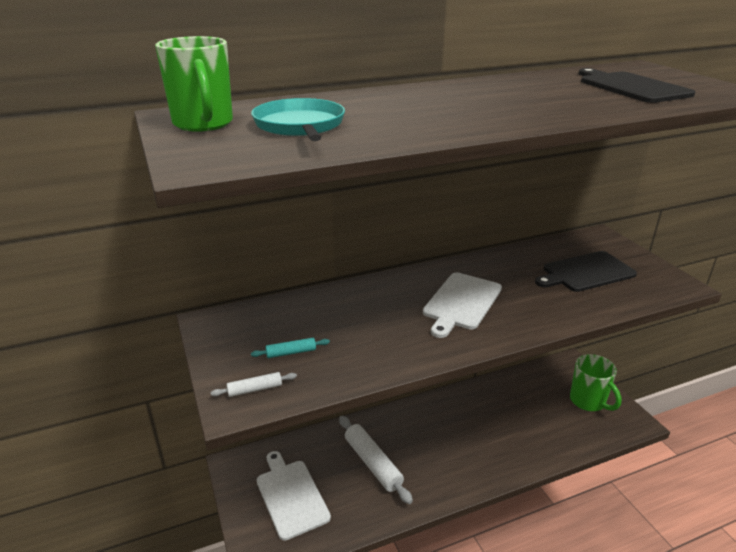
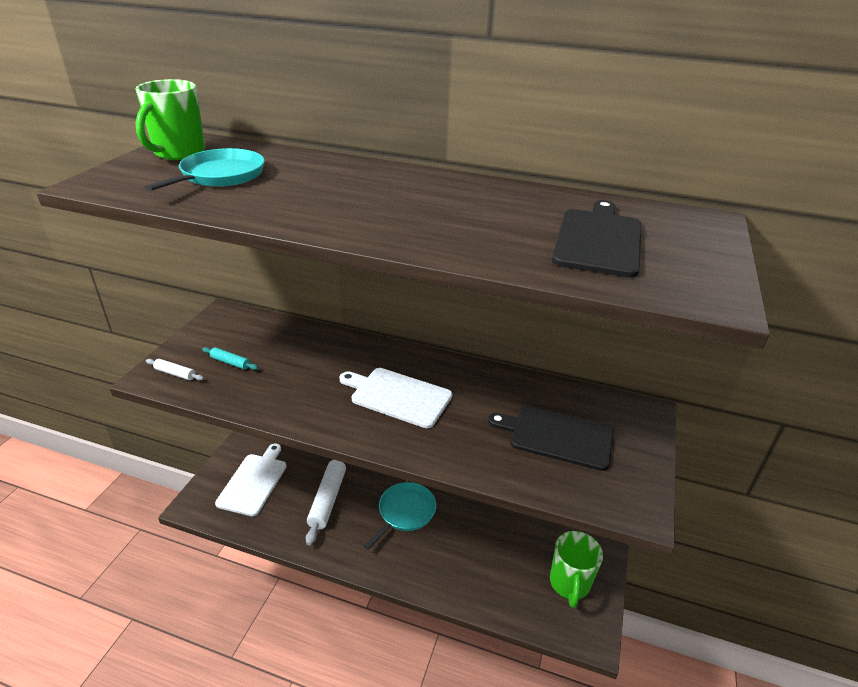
camera: 40 degrees right, 5 degrees up
(440, 431) = (405, 512): none -> turquoise pan
(461, 302) = (398, 396): white cutting board -> white cutting board turned 45 degrees clockwise

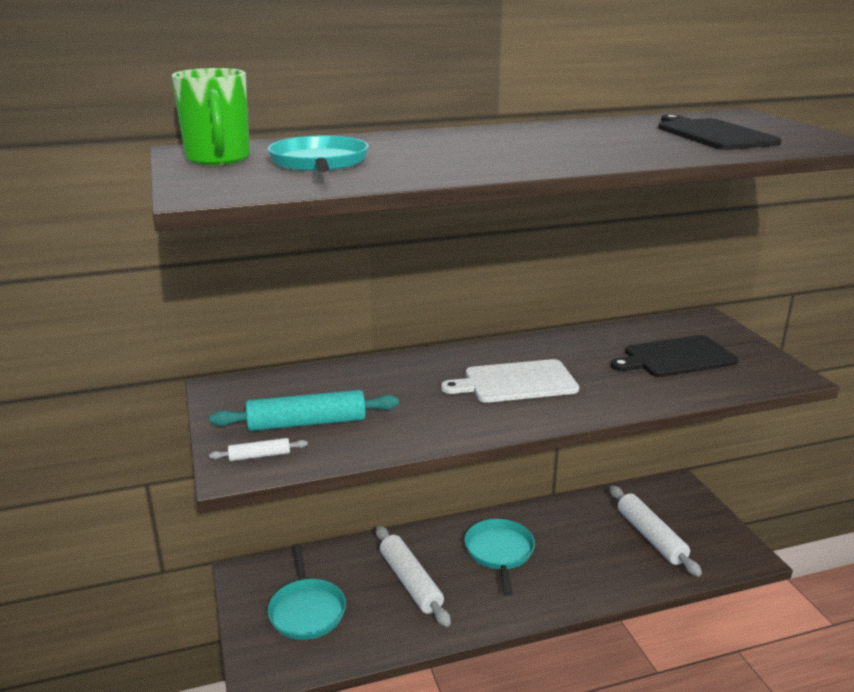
camera: 35 degrees left, 10 degrees down
(230, 362) = (306, 423): turquoise rolling pin -> turquoise rolling pin, size x2.06
(254, 482) = (307, 610): white cutting board -> turquoise pan
(527, 568) = (650, 537): none -> white rolling pin
(569, 584) = (693, 530): green mug -> none

